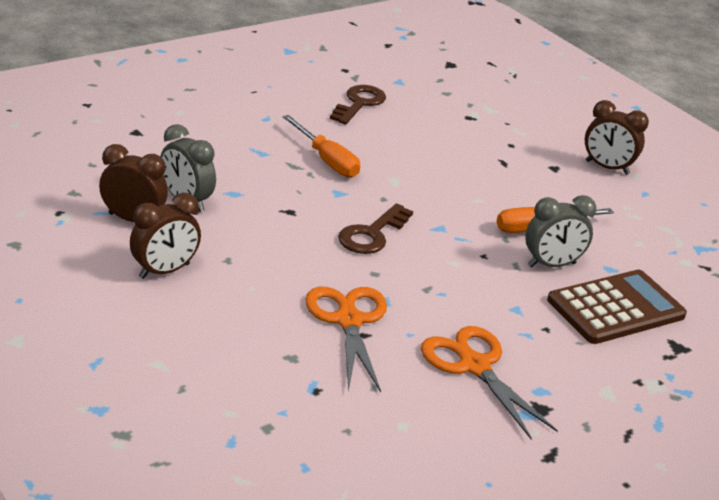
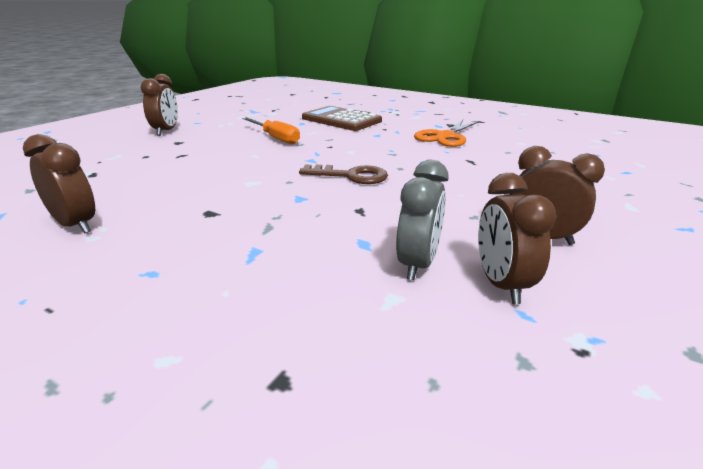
camera: 110 degrees left, 5 degrees down
(327, 160) = (240, 214): orange screwdriver -> none
(348, 320) = (465, 166): orange scissors -> none
(359, 103) = (75, 225): brown key -> brown clock
(551, 265) = (317, 132): grey clock -> none

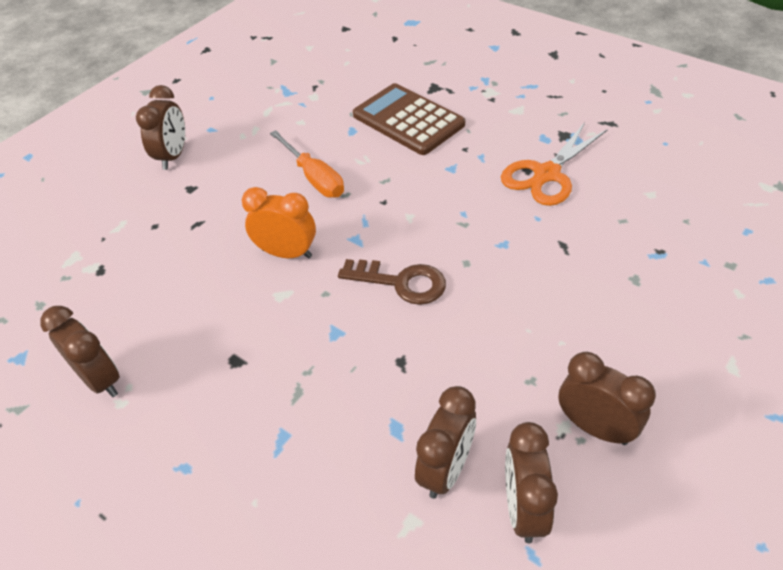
camera: 10 degrees right, 20 degrees up
(255, 165) = (287, 253): none -> orange clock
(417, 264) = (446, 469): grey clock -> brown clock

